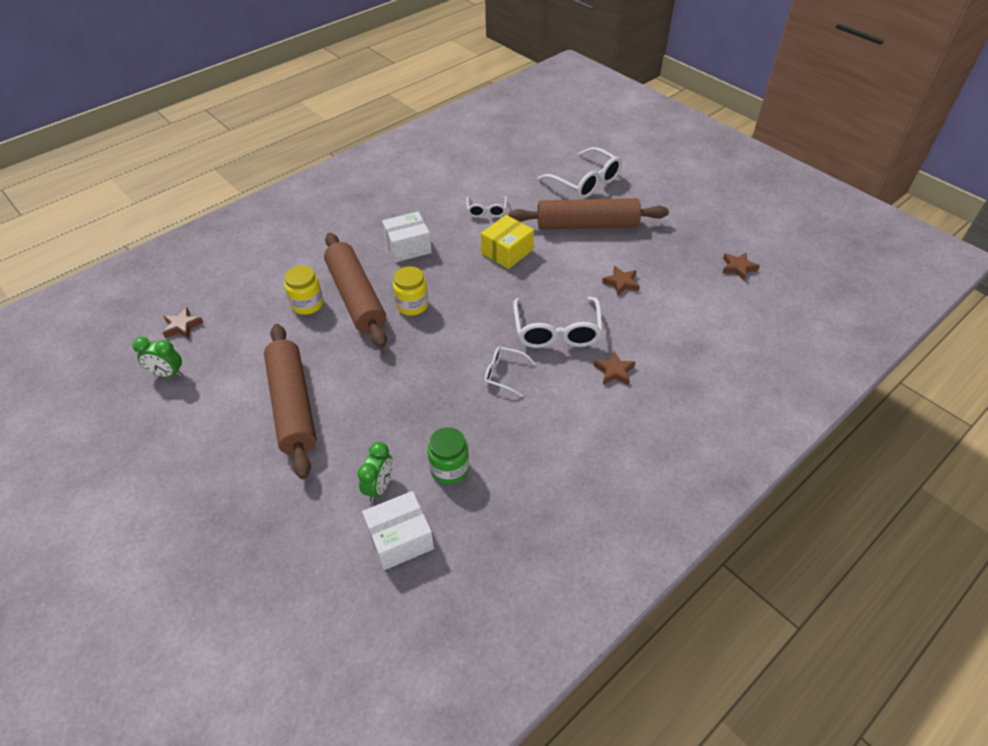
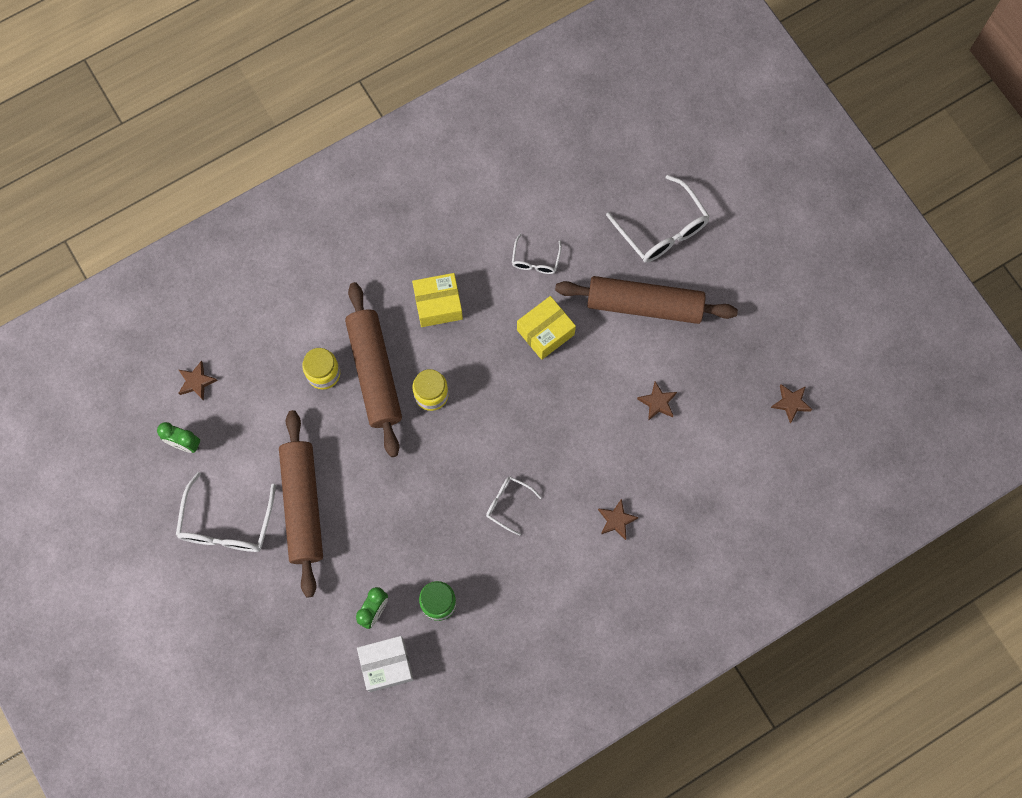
camera: 10 degrees right, 25 degrees up
(408, 247) = (438, 305): white box -> yellow box
(557, 332) = (572, 459): white glasses -> white glasses (227, 524)

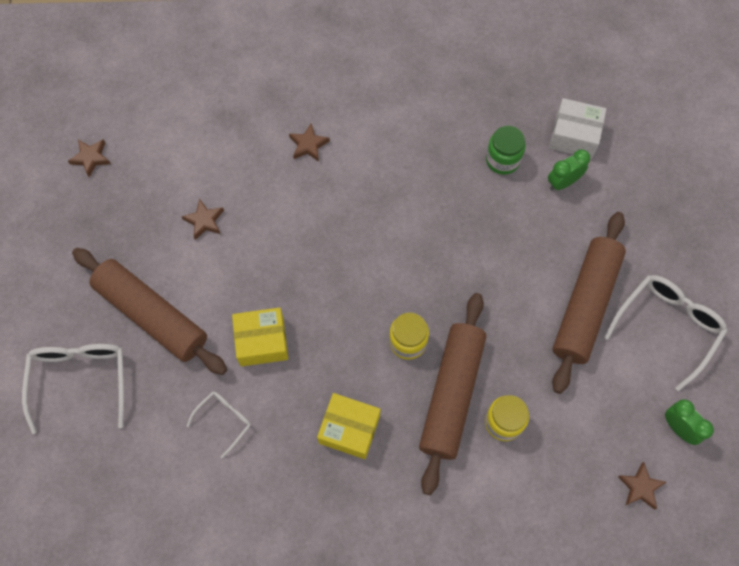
camera: 150 degrees left, 5 degrees down
(508, 504) = (394, 207): white glasses -> none

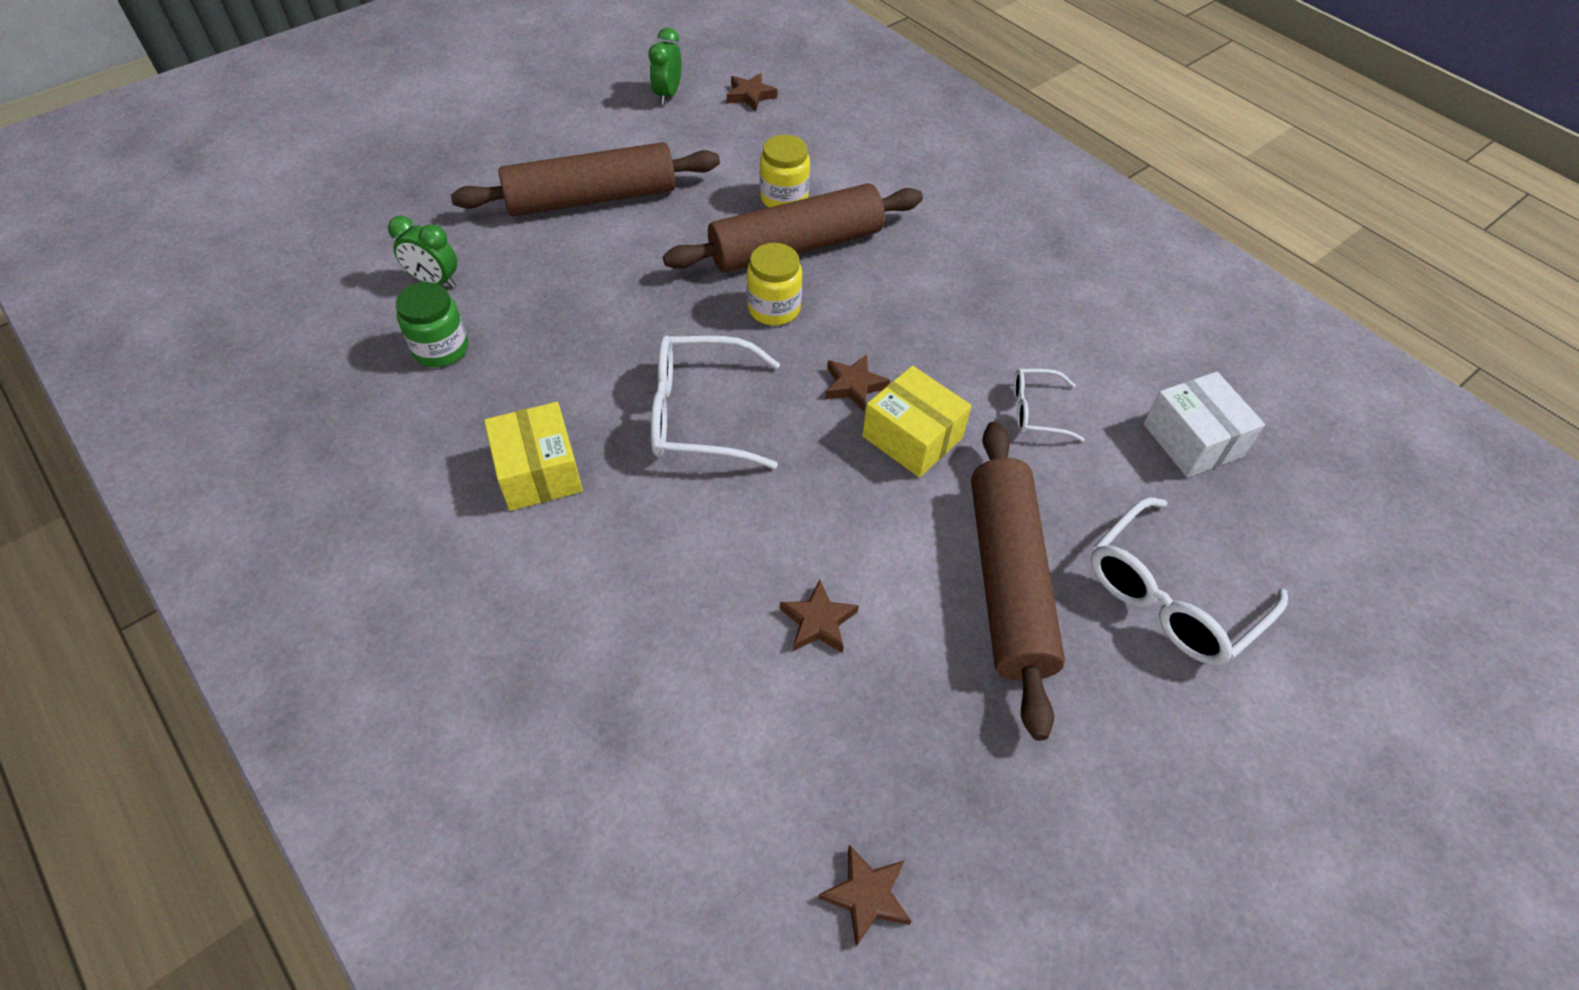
camera: 130 degrees left, 15 degrees down
(308, 145) = (579, 575): brown star -> brown star (854, 385)
(349, 429) = (920, 302): yellow box -> yellow box (539, 472)
(574, 136) = (351, 302): white box -> white box (1192, 440)
(667, 326) = (563, 137): white glasses -> white glasses (699, 414)

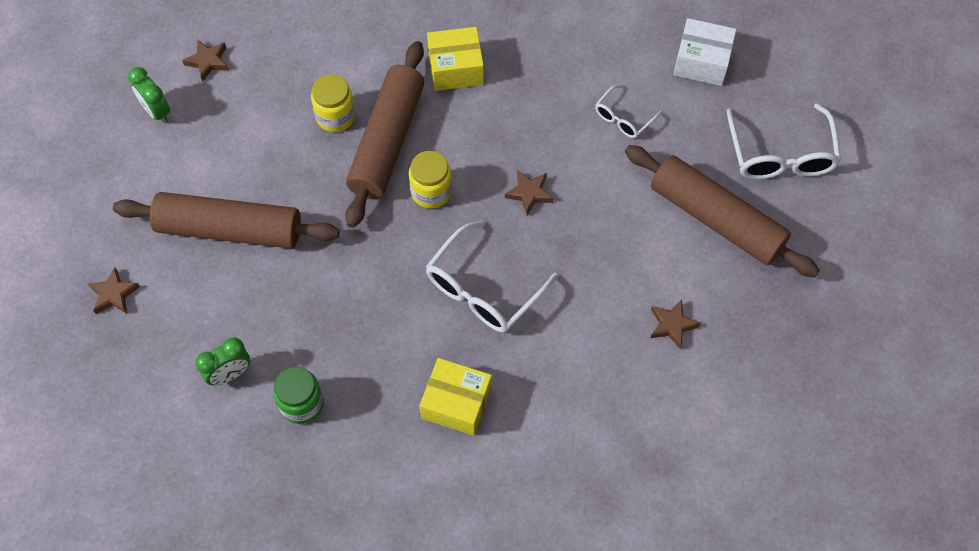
camera: 50 degrees left, 10 degrees up
(592, 198) = (229, 229): brown rolling pin -> brown rolling pin turned 75 degrees clockwise
(867, 896) = (828, 406): brown star -> brown star (114, 294)
(912, 437) = (591, 192): yellow box -> yellow box (456, 68)

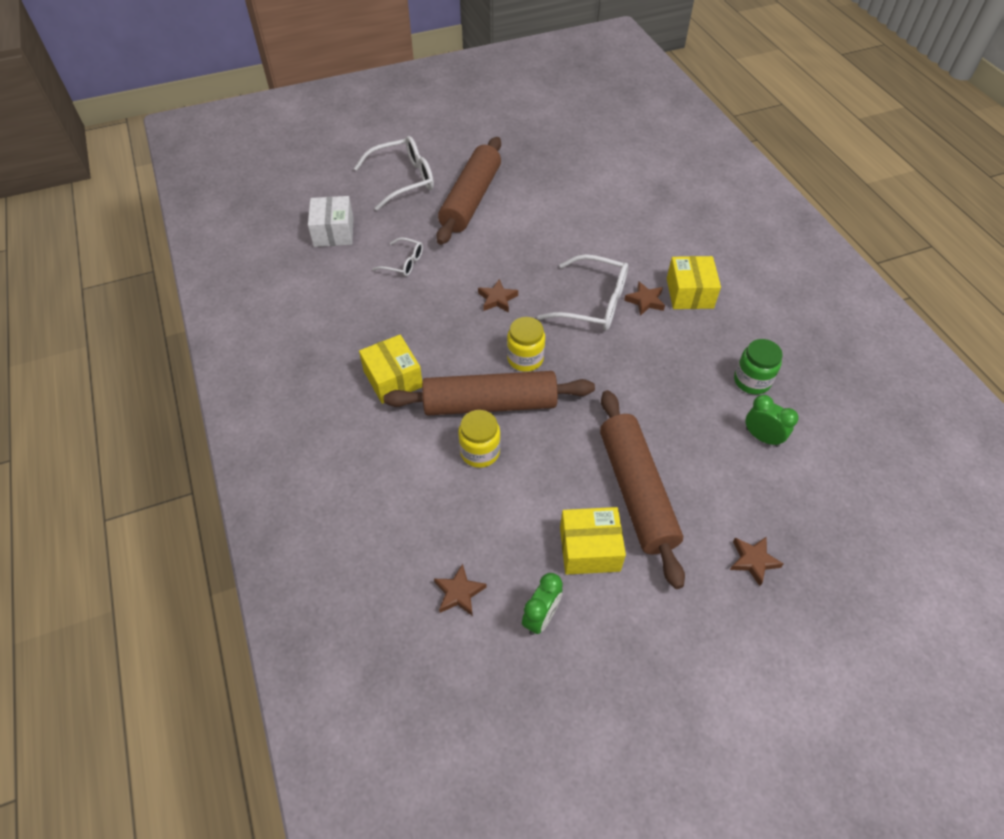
camera: 110 degrees left, 10 degrees down
(195, 168) = (589, 549): none -> yellow box
(672, 325) = (564, 204): brown star -> brown star (645, 301)

